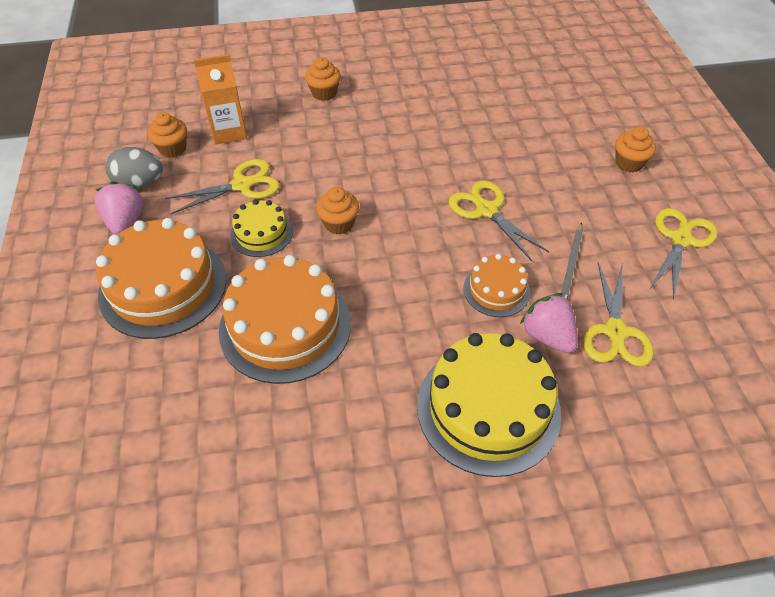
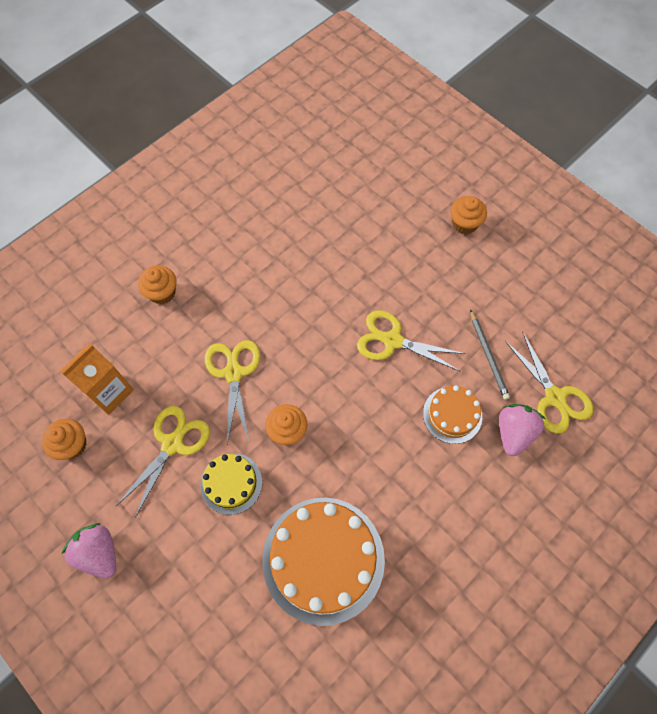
camera: 35 degrees left, 15 degrees up
(140, 184) = (76, 504): grey egg -> none
(163, 286) = (192, 593): orange cake -> none
(488, 408) = (517, 524): yellow cake -> none
(547, 336) = (514, 432): pink strawberry -> pink strawberry turned 90 degrees clockwise
(680, 239) = (545, 280): yellow scissors -> yellow scissors (233, 372)

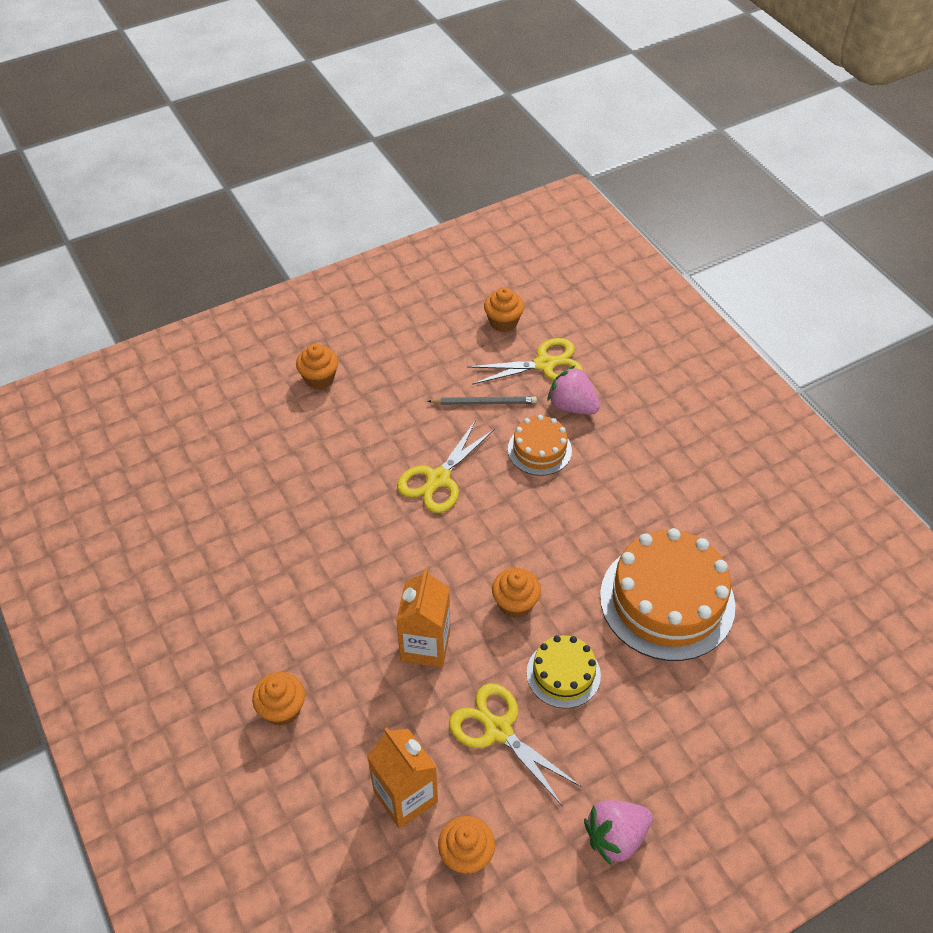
camera: 75 degrees left, 15 degrees down
(233, 372) = (425, 645): yellow scissors -> orange carton
(592, 349) = (503, 322): none -> orange cupcake

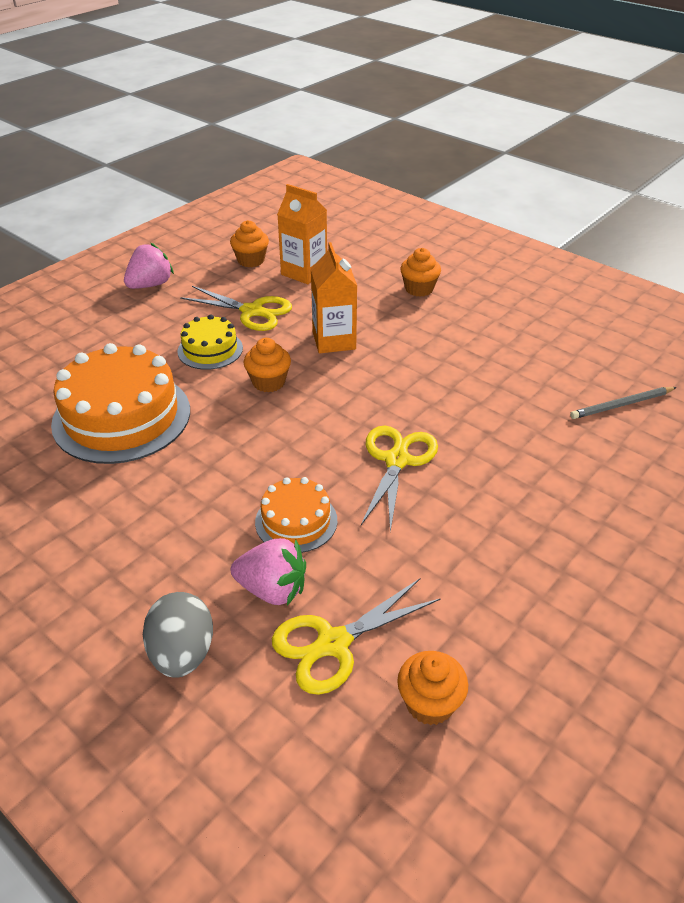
camera: 160 degrees right, 10 degrees down
(319, 378) = (616, 532): orange cupcake -> none
(484, 402) = (391, 561): grey pencil -> grey pencil (621, 405)
(639, 384) = (182, 653): none -> grey egg

